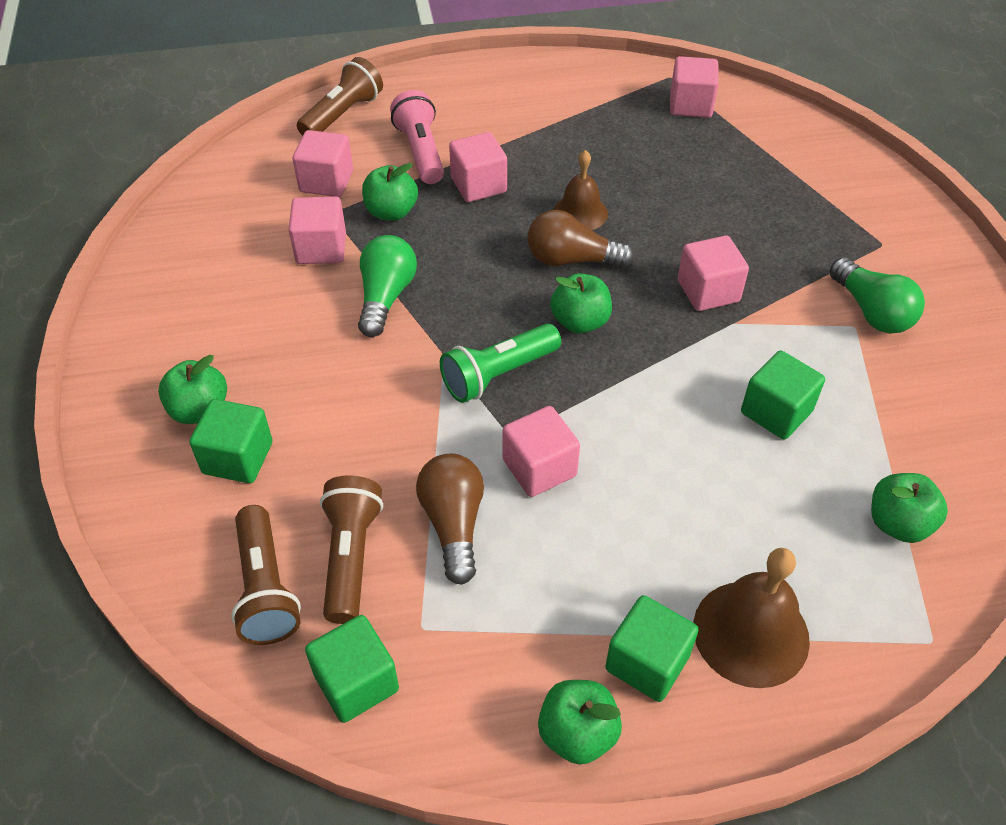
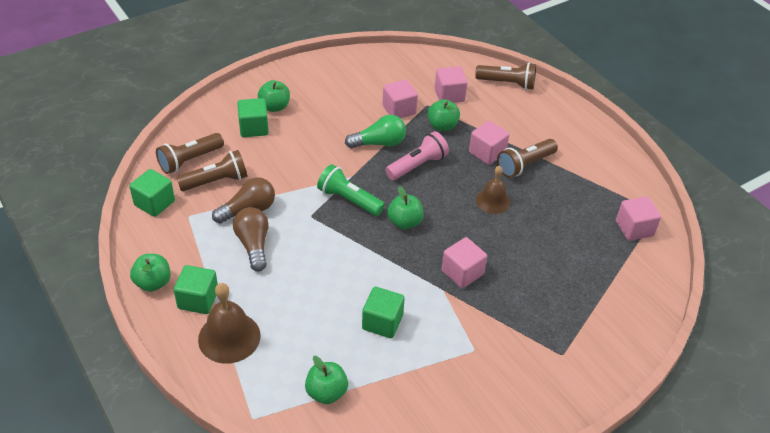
camera: 65 degrees right, 5 degrees down
(421, 152) = (498, 122): pink flashlight -> pink flashlight (417, 165)
(524, 157) = (525, 165): none -> brown flashlight
(539, 468) = (295, 232): pink cube -> none
(572, 260) = (451, 207): brown light bulb -> brown light bulb (253, 245)
(871, 311) = (493, 357): green light bulb -> none

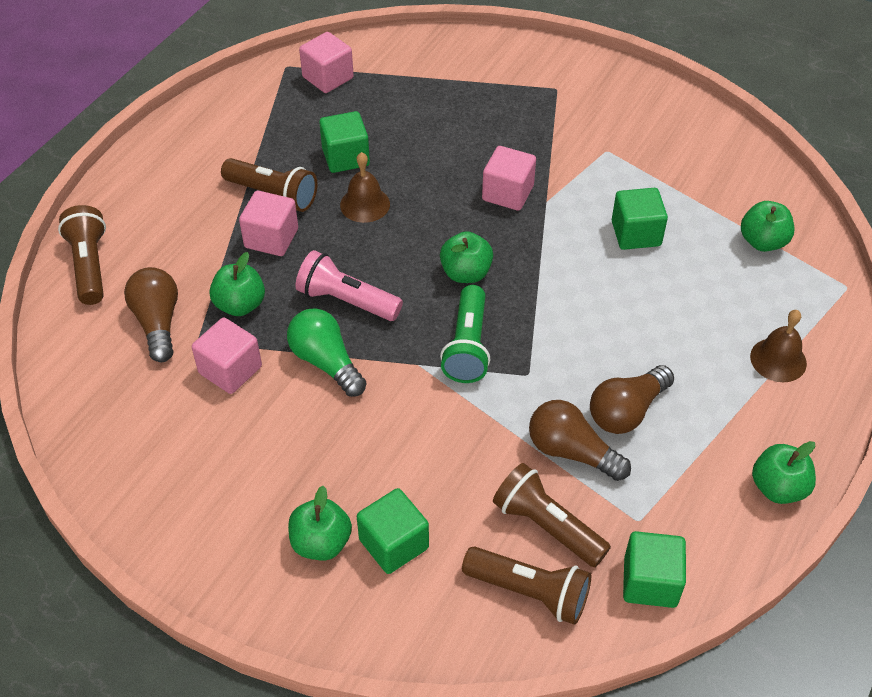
camera: 115 degrees left, 5 degrees up
(198, 300) = (758, 421): green cube -> green cube (345, 157)
(229, 337) = (778, 360): brown bell -> brown bell, size x0.66
(449, 95) = (158, 322): pink cube -> brown light bulb

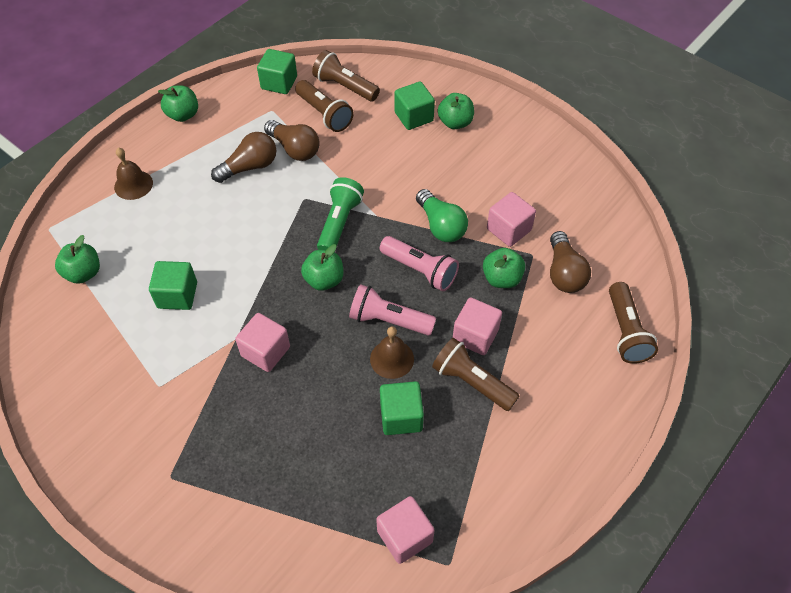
camera: 170 degrees left, 5 degrees up
(375, 240) = (389, 320): none -> pink flashlight

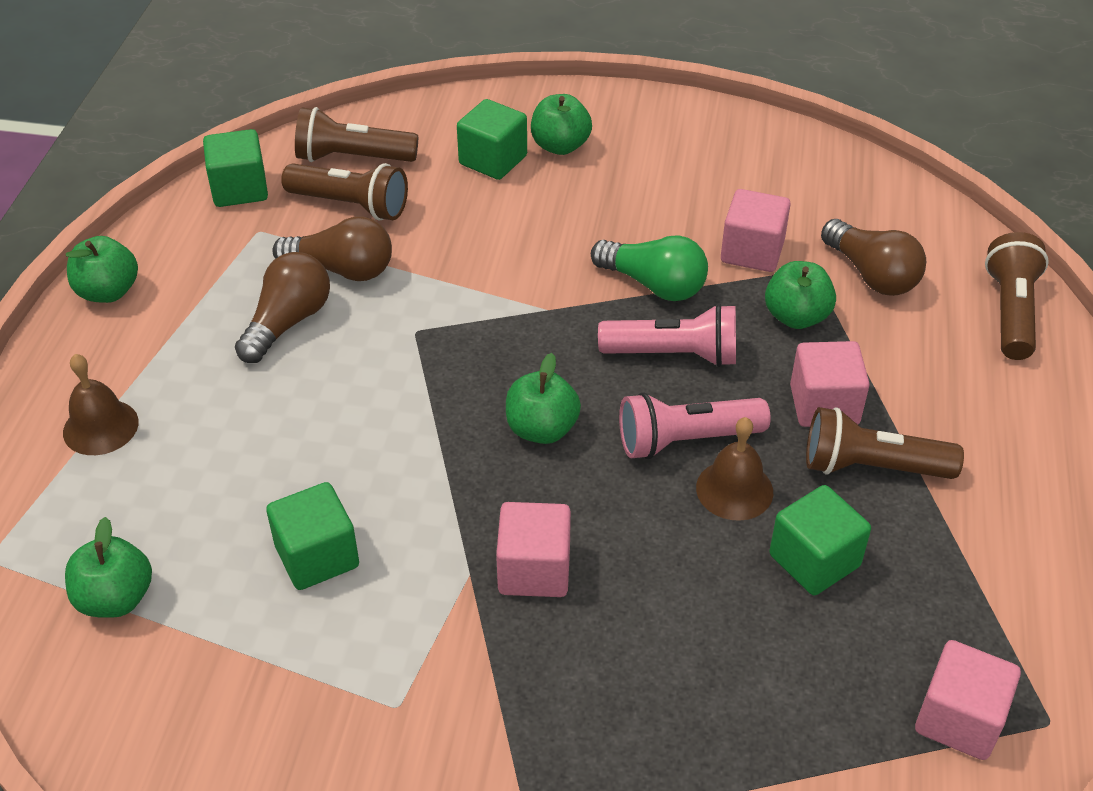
camera: 30 degrees left, 10 degrees down
(339, 223) = (499, 342): green flashlight -> none
(625, 331) = (1010, 312): brown flashlight -> brown flashlight turned 135 degrees counterclockwise

